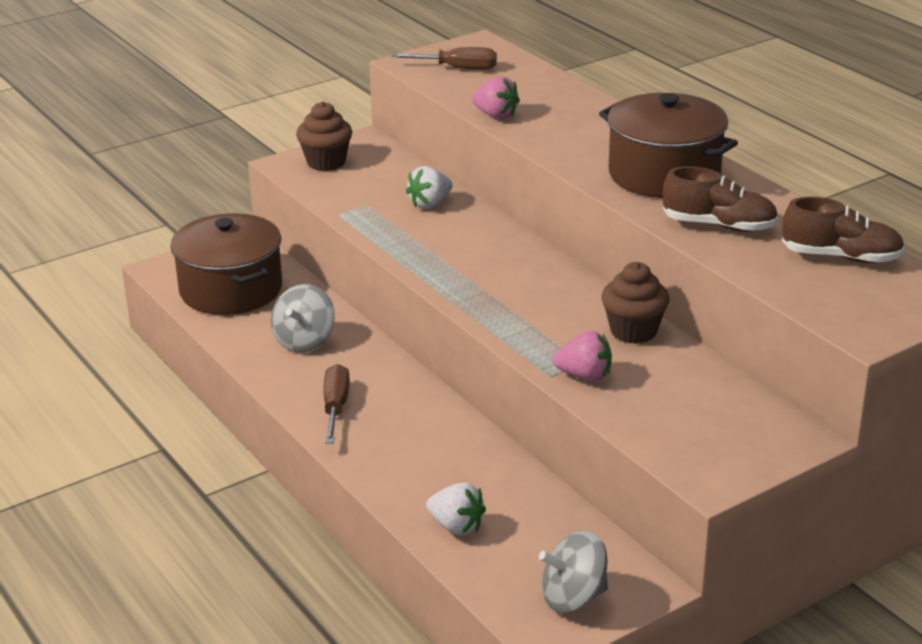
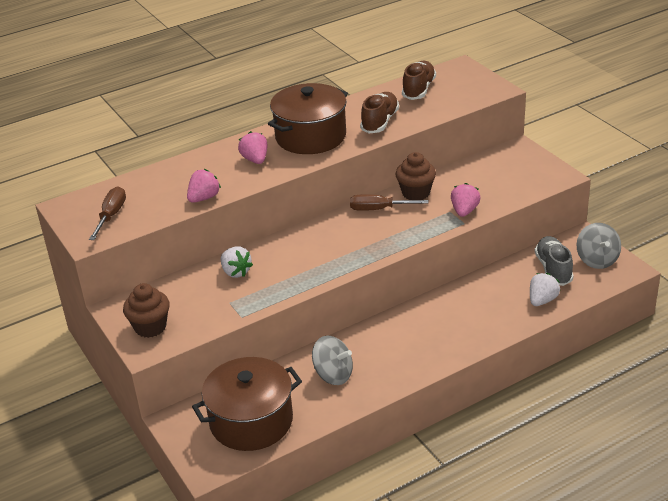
camera: 85 degrees left, 5 degrees up
(335, 407) = (419, 355): brown screwdriver -> brown screwdriver (379, 209)
(542, 543) = (553, 269): none -> grey shoe
(593, 140) = (255, 160): none -> pink strawberry

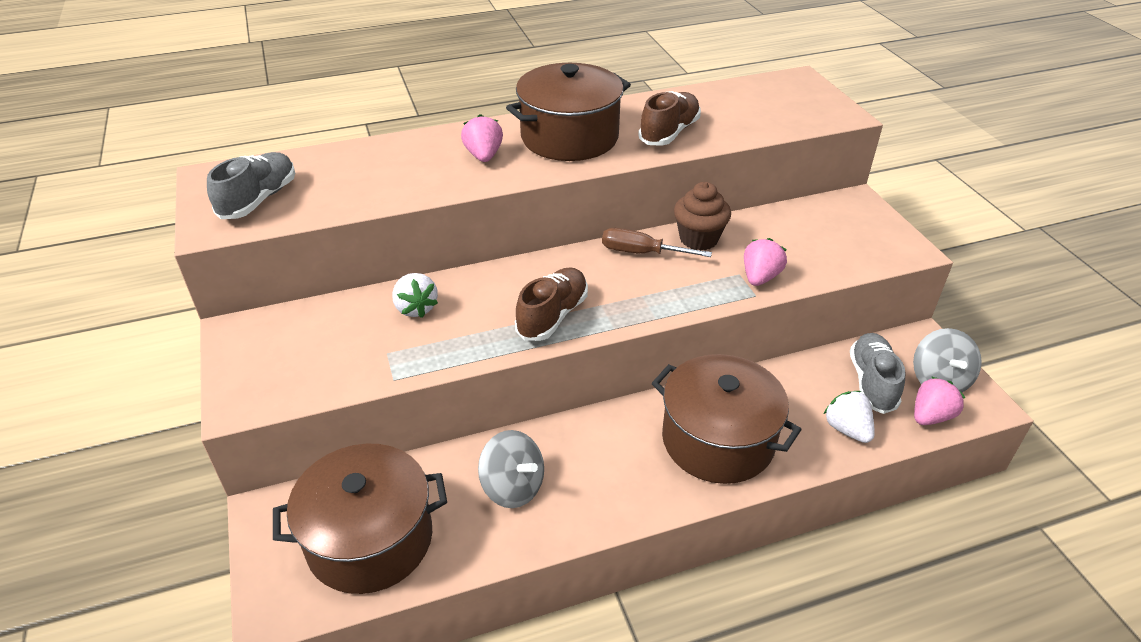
camera: 10 degrees right, 5 degrees up
(111, 216) = (259, 199): brown screwdriver -> grey shoe
(150, 327) = (264, 369): brown cupcake -> none
(204, 198) = (391, 196): pink strawberry -> pink strawberry (930, 416)
(418, 89) = (734, 99): brown shoe -> brown shoe (552, 316)
(459, 322) = (717, 440): none -> brown pot
(542, 300) = (847, 429): white strawberry -> white strawberry turned 75 degrees counterclockwise

